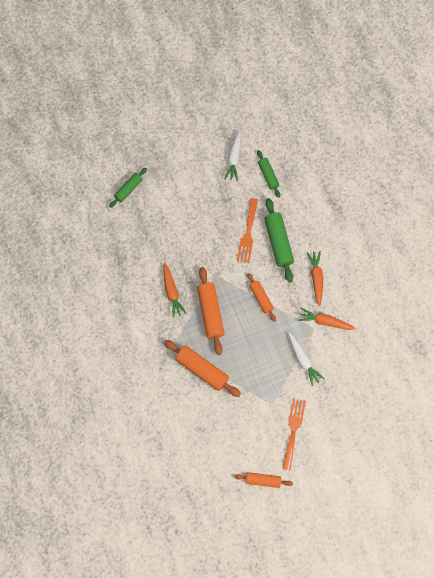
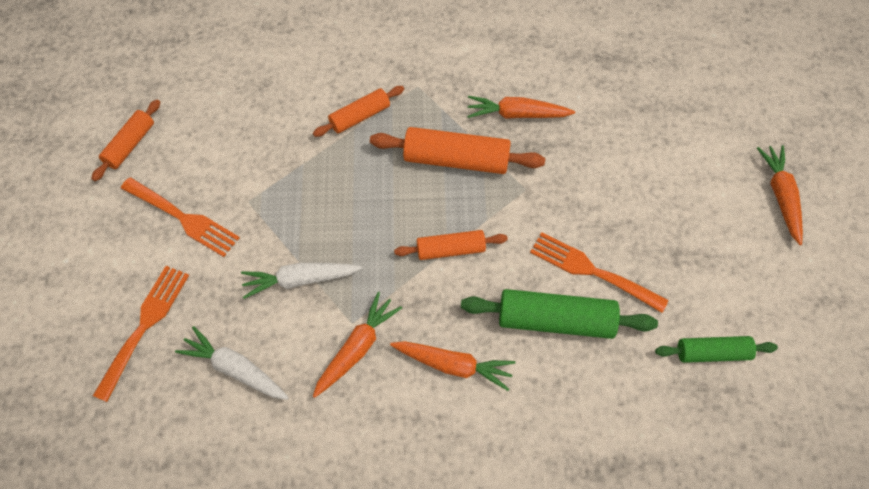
camera: 110 degrees right, 10 degrees down
(128, 189) = (736, 106): green rolling pin -> none
(176, 160) = (780, 196): none -> orange carrot
(202, 370) = (360, 116): orange rolling pin -> orange rolling pin, size x0.61
(234, 158) = (766, 300): white carrot -> white carrot (235, 369)
(352, 420) = (145, 325): none -> orange fork

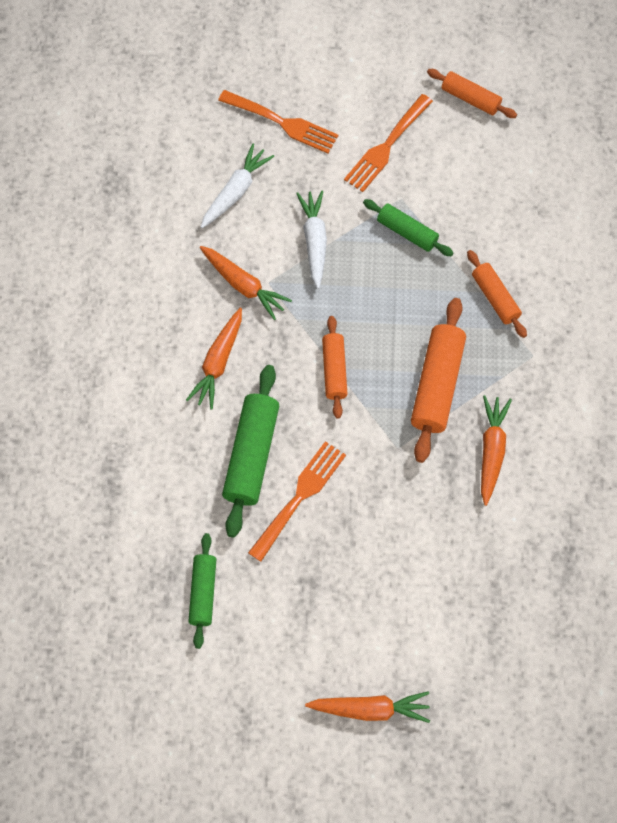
camera: 95 degrees right, 5 degrees up
(288, 193) = (407, 232): none -> green rolling pin

